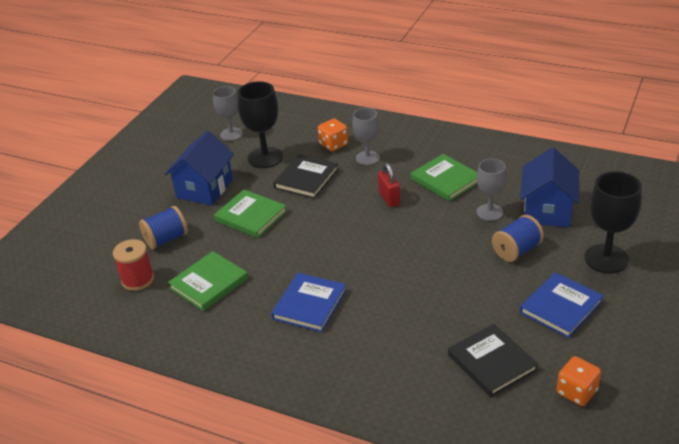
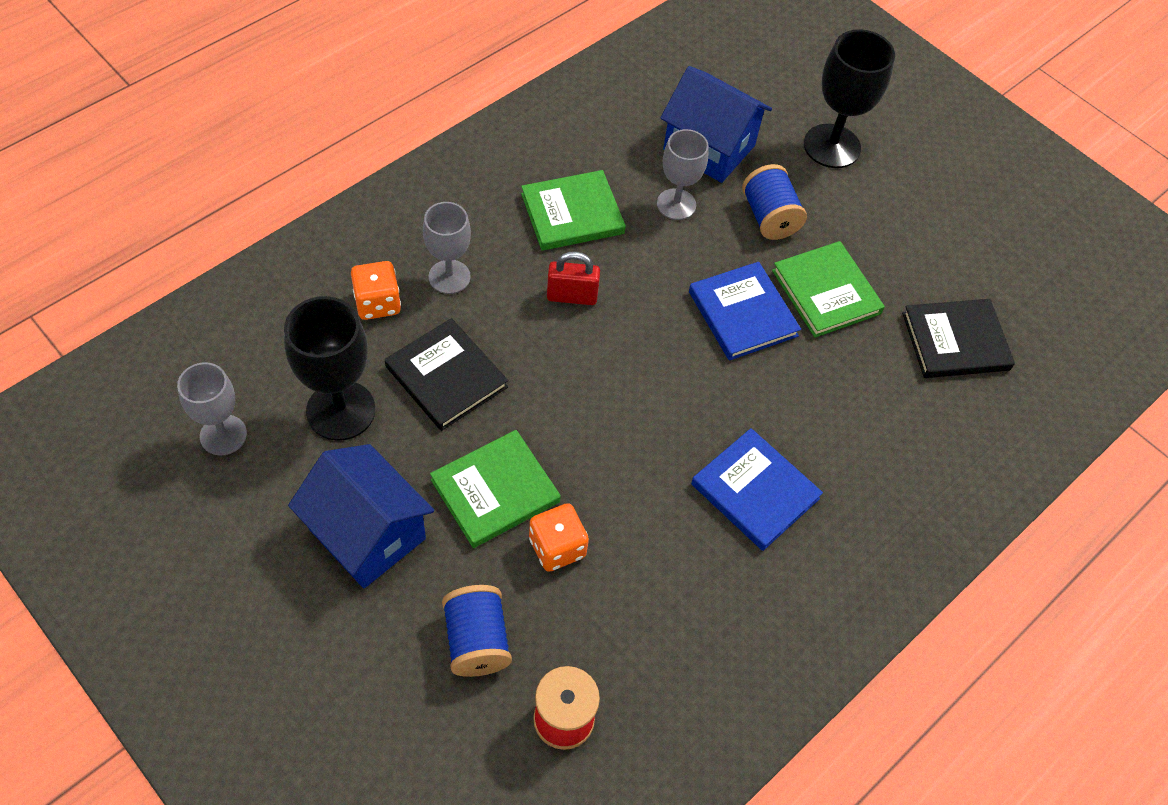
camera: 75 degrees left, 20 degrees up
(209, 283) = (633, 610): green book -> green book (826, 292)
(561, 307) = (893, 231): blue book -> blue book (743, 314)
(576, 392) = (1032, 289): orange dice -> orange dice (557, 547)

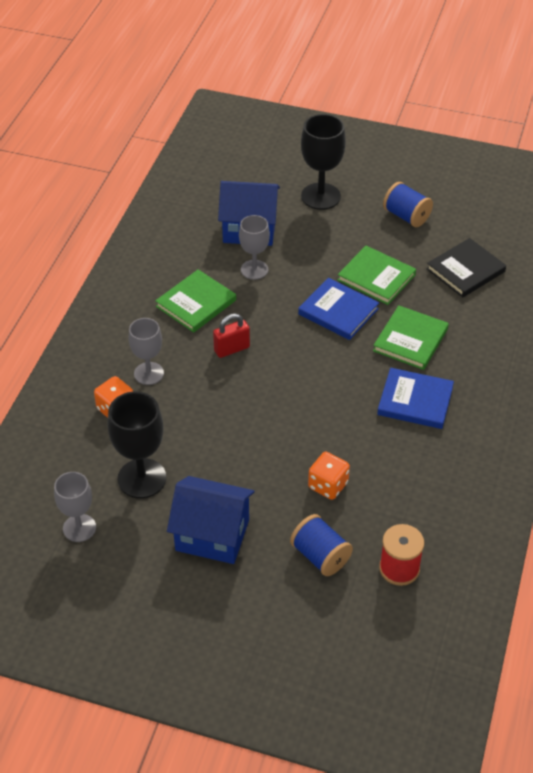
camera: 25 degrees left, 10 degrees down
(446, 377) = (191, 429): black book -> none
(495, 491) = (269, 474): green book -> green book (410, 340)
(769, 217) = (314, 252): blue spool -> blue spool (406, 216)

